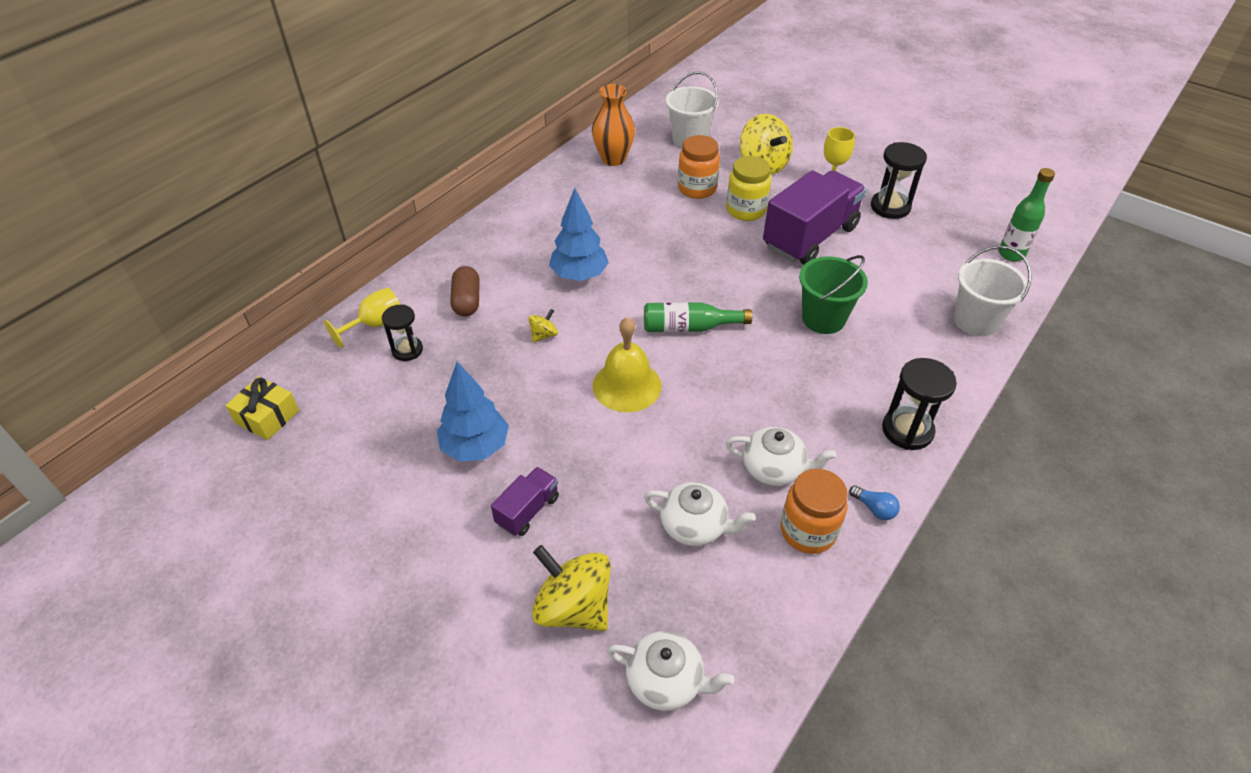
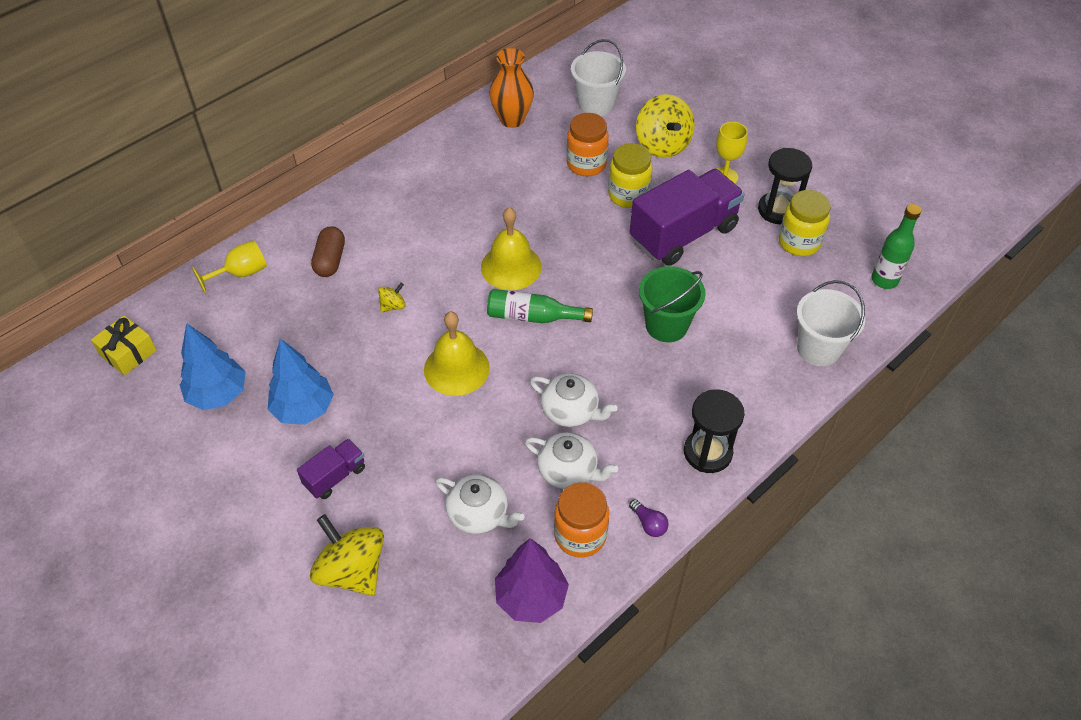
camera: 10 degrees right, 5 degrees up
(407, 350) = (264, 304): black hourglass -> none
(579, 275) = (443, 247): blue tree -> blue tree (218, 395)
(653, 285) = (511, 267): none -> yellow bell
(666, 681) = (413, 647): white teapot -> white teapot (571, 411)
(778, 604) = (531, 598): none -> purple tree
(874, 508) = (649, 523): blue light bulb -> purple light bulb
(920, 232) = (799, 242): none -> yellow jar

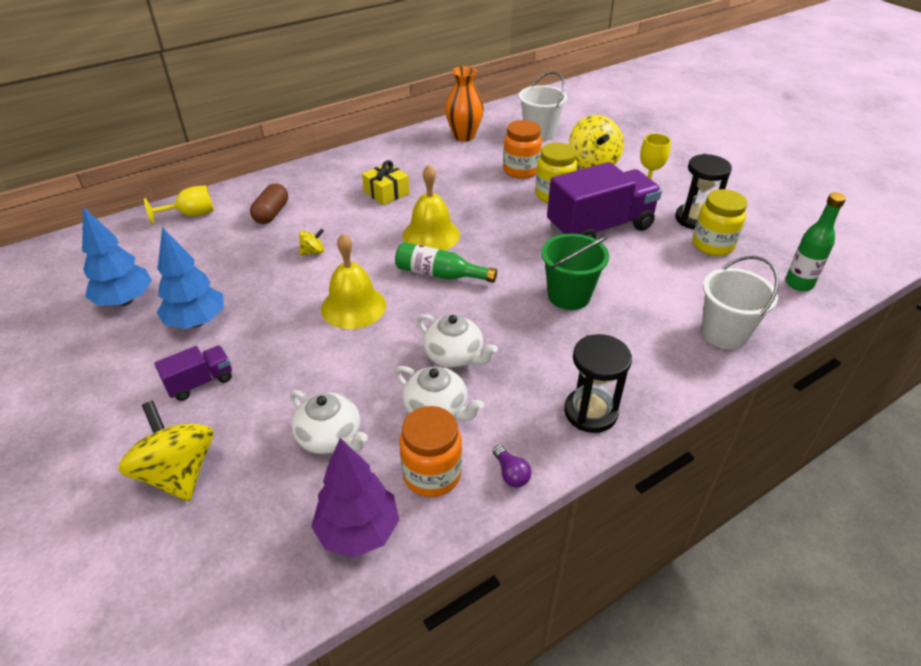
camera: 10 degrees right, 10 degrees down
(128, 352) = (65, 260): yellow gift -> yellow gift (386, 192)

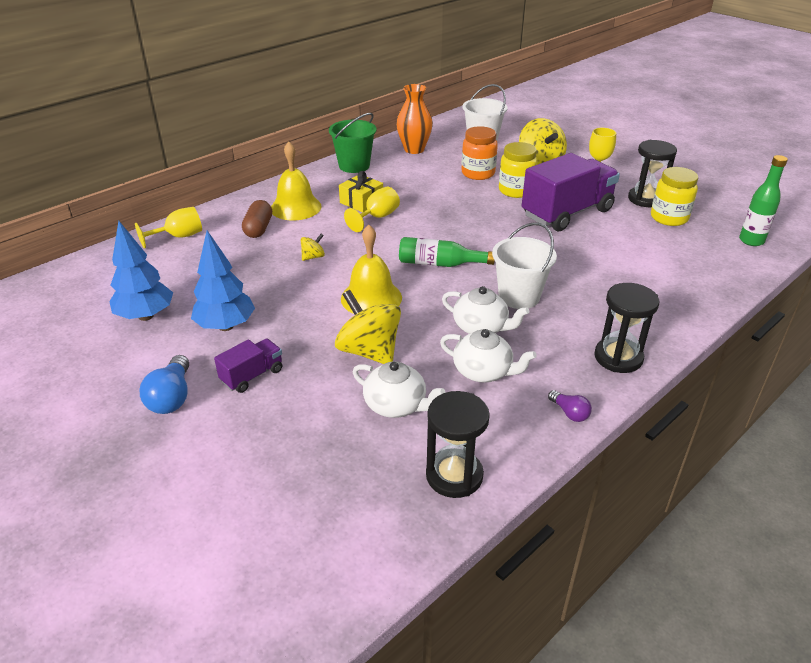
camera: 10 degrees left, 5 degrees down
(114, 396) = (172, 397): none -> blue light bulb
(178, 473) = (264, 452): yellow spinning top -> yellow spinning top (369, 351)
(358, 531) = (454, 475): purple tree -> black hourglass
(395, 212) = (377, 217): none -> yellow goblet
(431, 235) = (418, 232): yellow bell -> yellow bell (295, 207)
(432, 474) = (500, 422): orange jar -> none
(569, 296) = (562, 269): green bucket -> green bucket (354, 166)
(724, 333) = (705, 285): white bucket -> white bucket (519, 297)

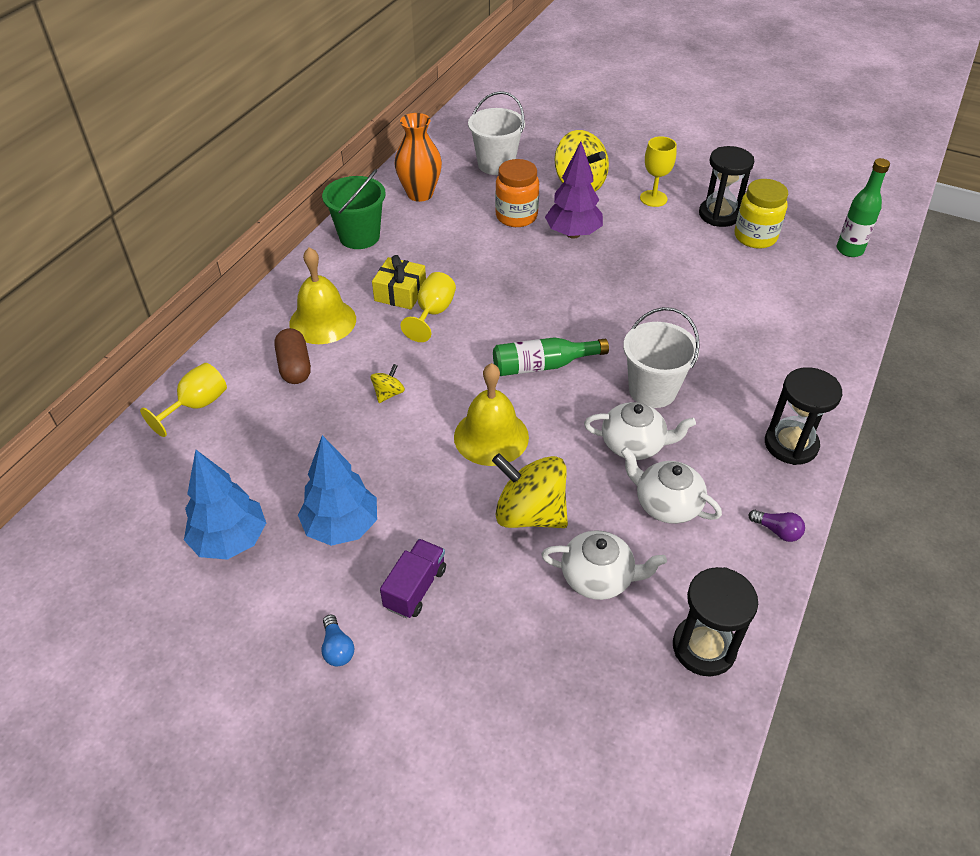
camera: 20 degrees left, 10 degrees up
(172, 397) = (337, 648): blue light bulb -> blue light bulb, size x0.58
(483, 371) = (666, 504): white teapot -> white teapot turned 150 degrees counterclockwise
(515, 191) = (573, 234): yellow jar -> purple tree
(567, 213) = (645, 255): purple truck -> none

